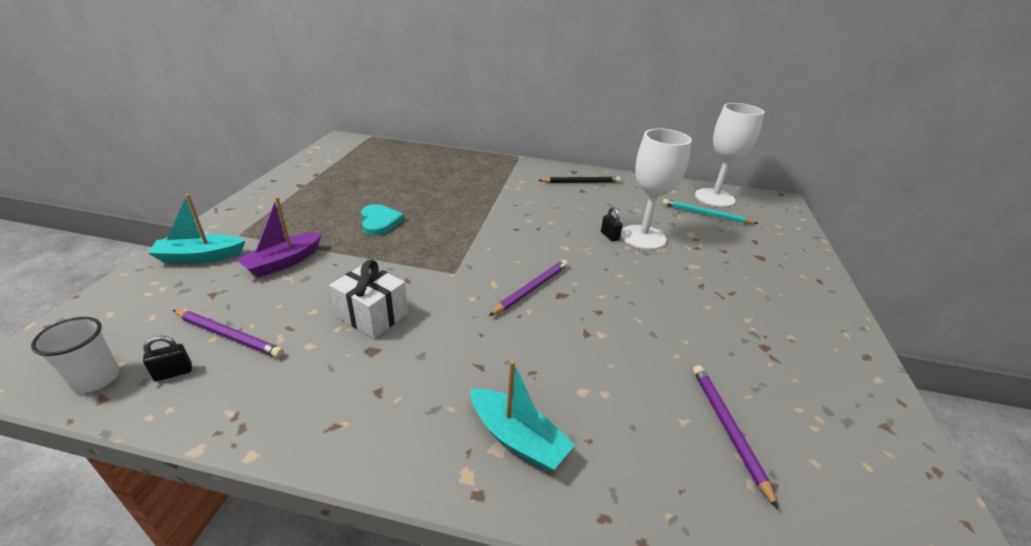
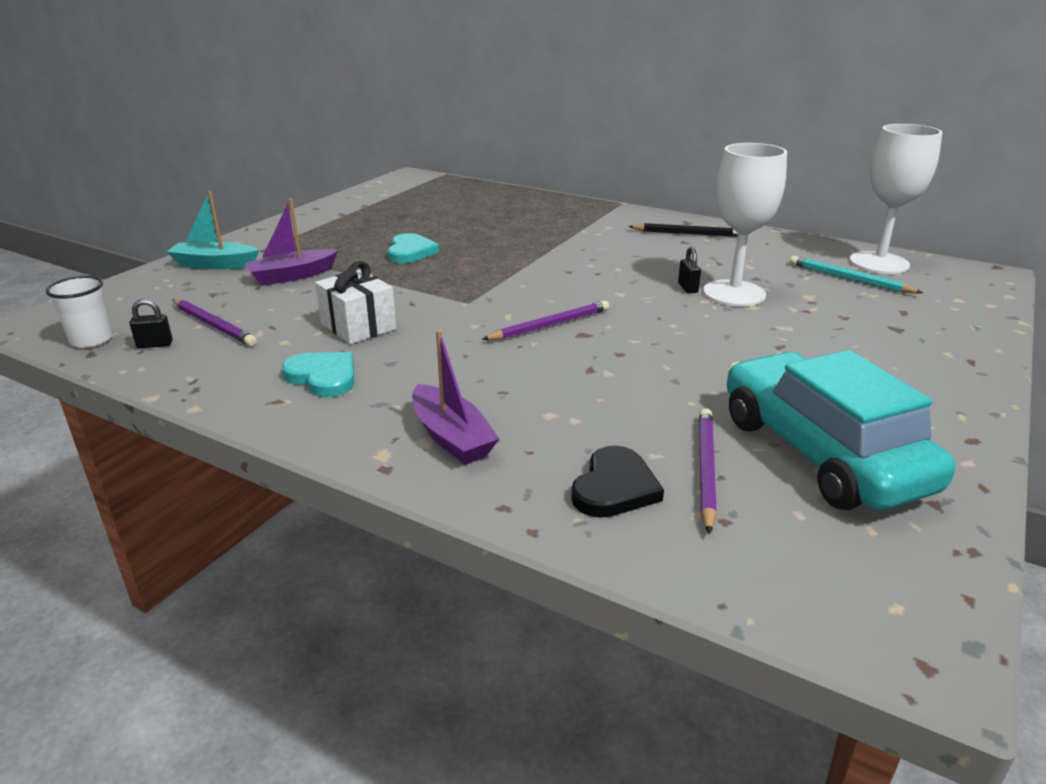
camera: 20 degrees right, 5 degrees down
(367, 385) = (323, 377): none -> turquoise heart
(517, 438) = (451, 437): turquoise boat -> purple boat
(676, 468) = (614, 487): none -> black heart
(790, 391) = (821, 453): none -> turquoise car

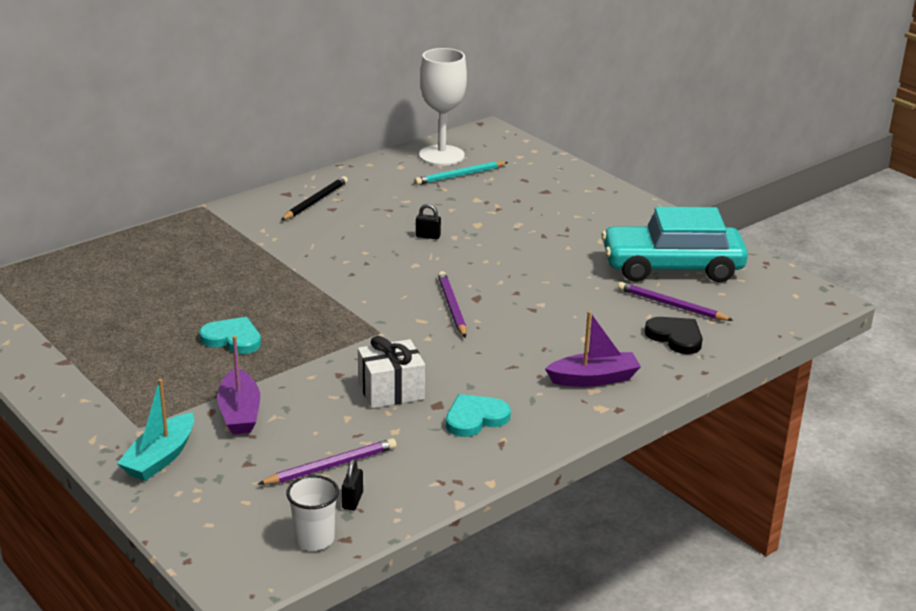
camera: 70 degrees left, 0 degrees up
(734, 293) = (451, 223): white goblet -> none

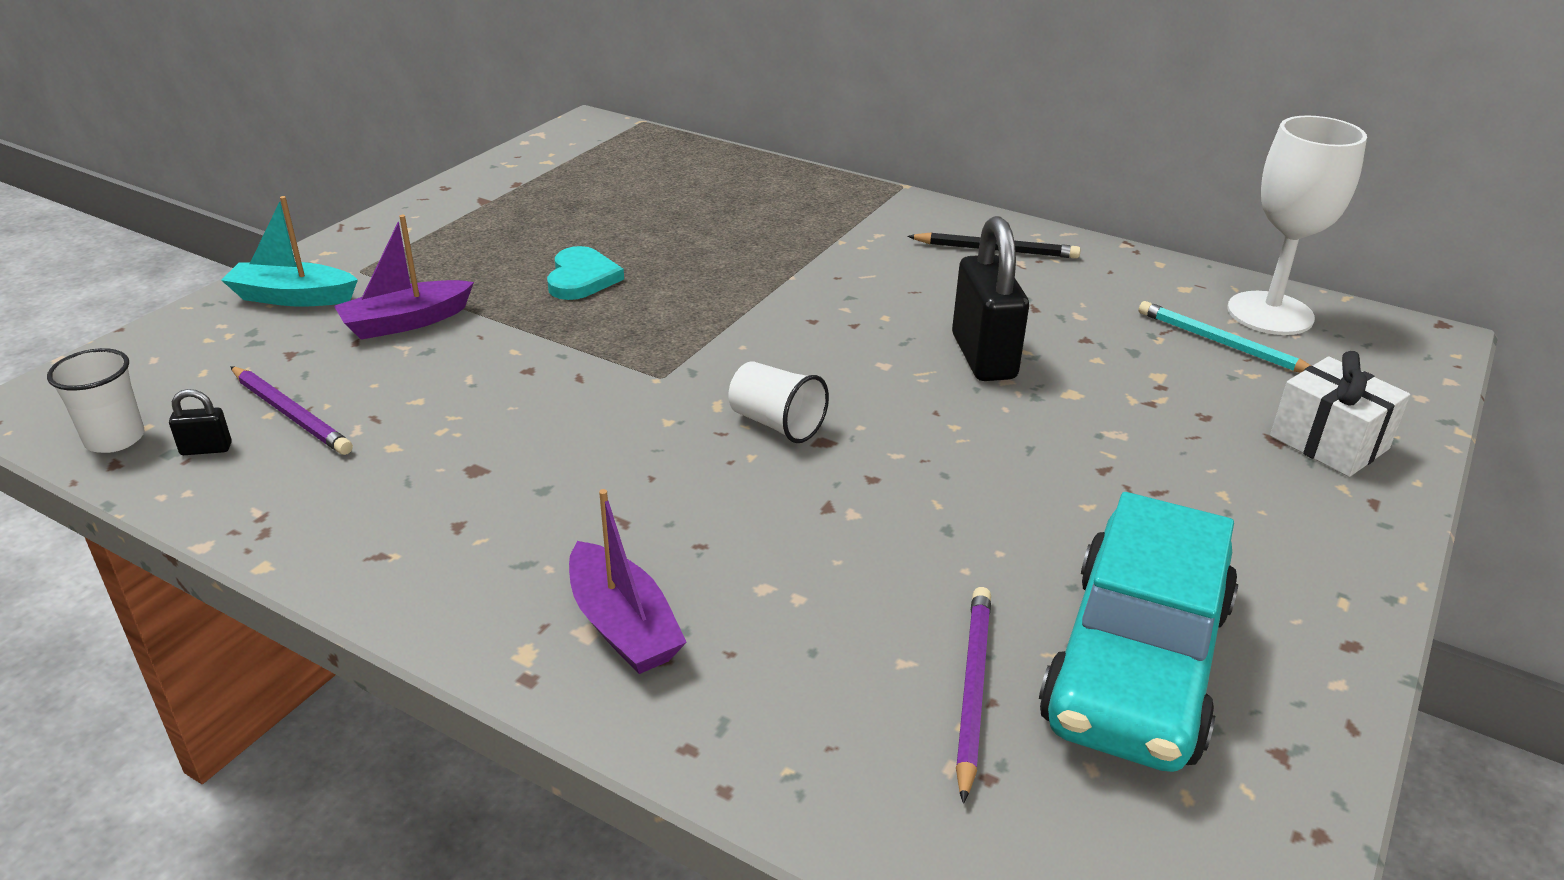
camera: 70 degrees right, 5 degrees up
(391, 391) = (500, 420): white gift -> white gift (1329, 442)
(428, 236) = (983, 357): black padlock -> black padlock, size x2.38
(452, 307) = (776, 424): purple pencil -> white cup
(475, 418) = (446, 513): turquoise heart -> none
(672, 268) = (1136, 663): turquoise car -> turquoise car turned 135 degrees counterclockwise
(675, 337) = (843, 718): black heart -> none

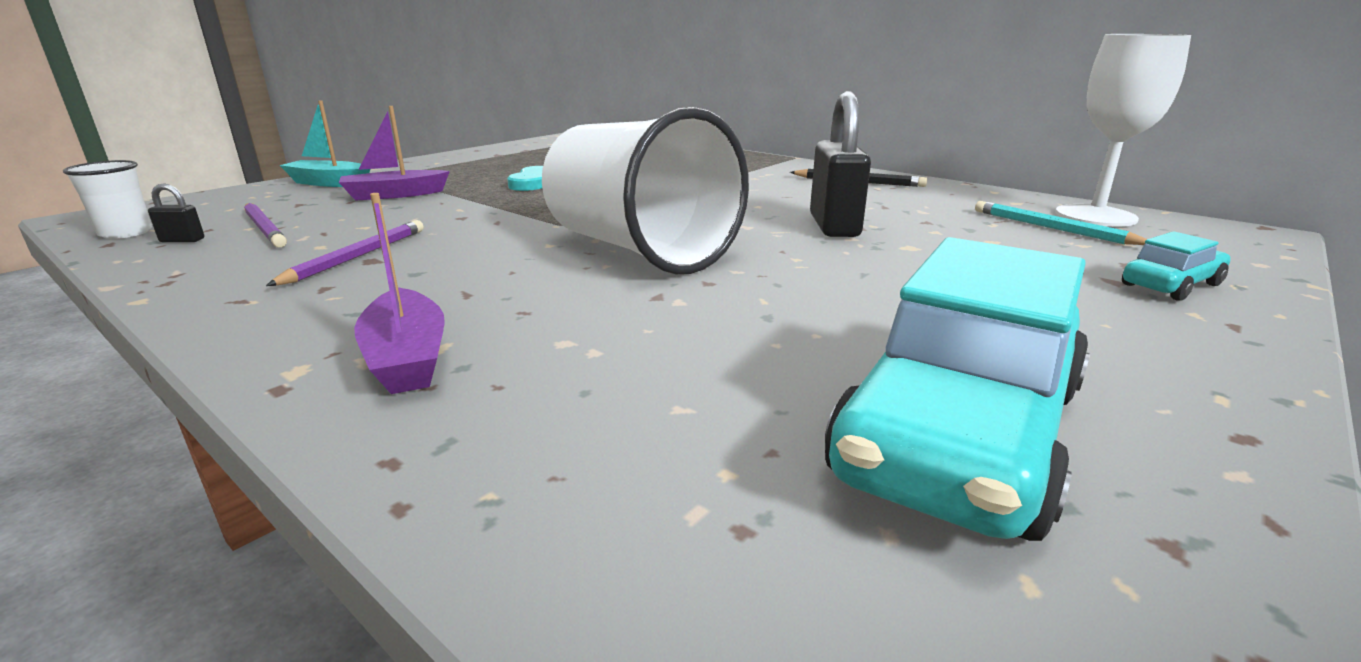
camera: 10 degrees right, 10 degrees down
(776, 424) = (639, 250): white cup -> white cup, size x2.38
(972, 690) = (751, 438): purple pencil -> purple pencil (357, 257)
(1329, 442) = (1170, 285): white gift -> turquoise car

